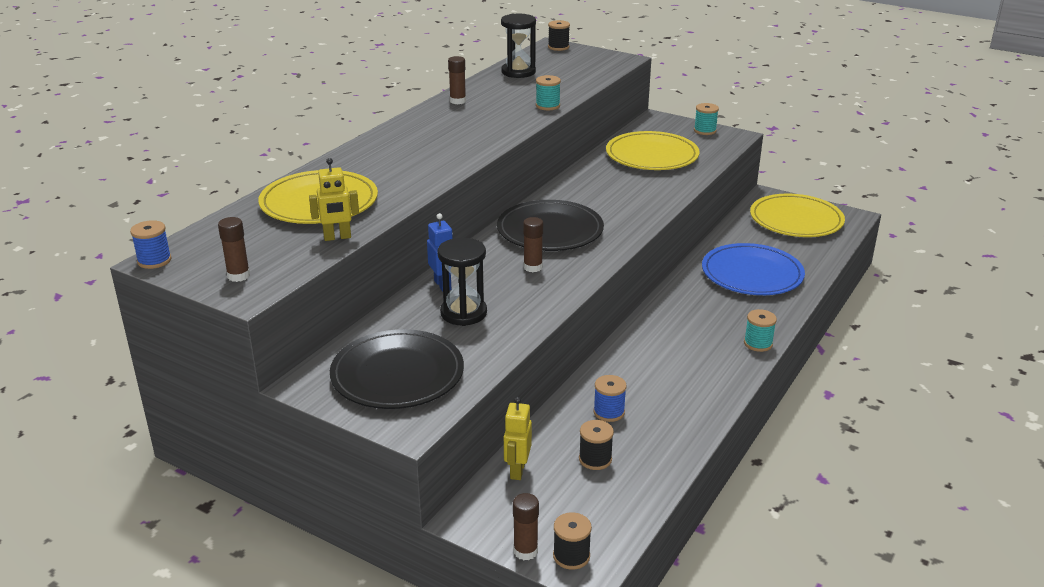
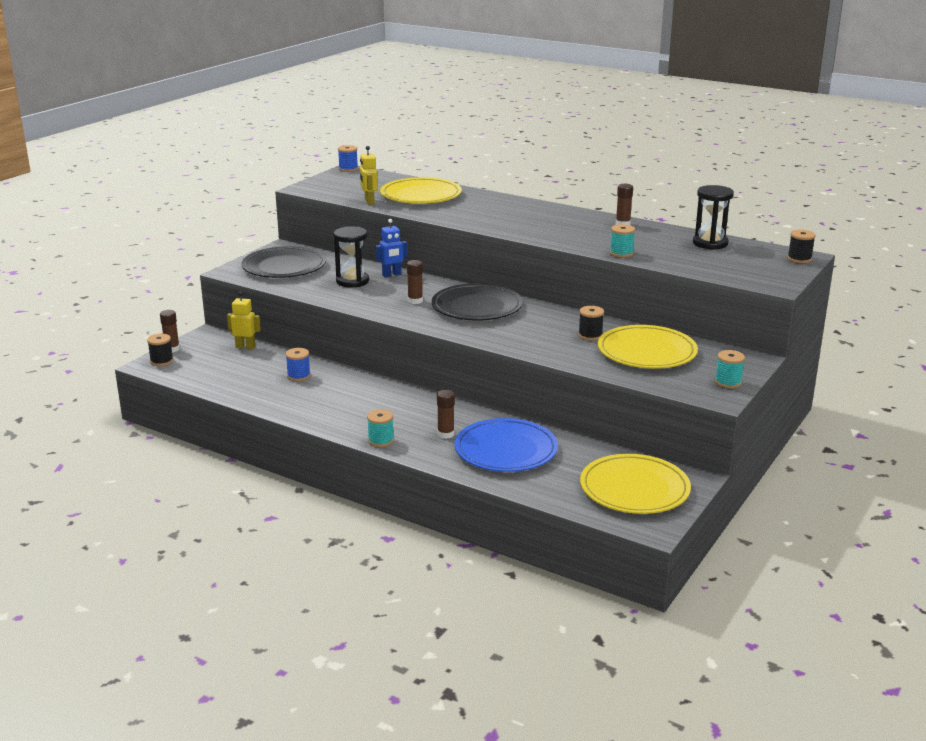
camera: 90 degrees right, 5 degrees down
(238, 276) = (325, 185): brown glue stick -> brown glue stick (446, 434)
(595, 459) = (248, 370): black spool -> black spool (590, 335)

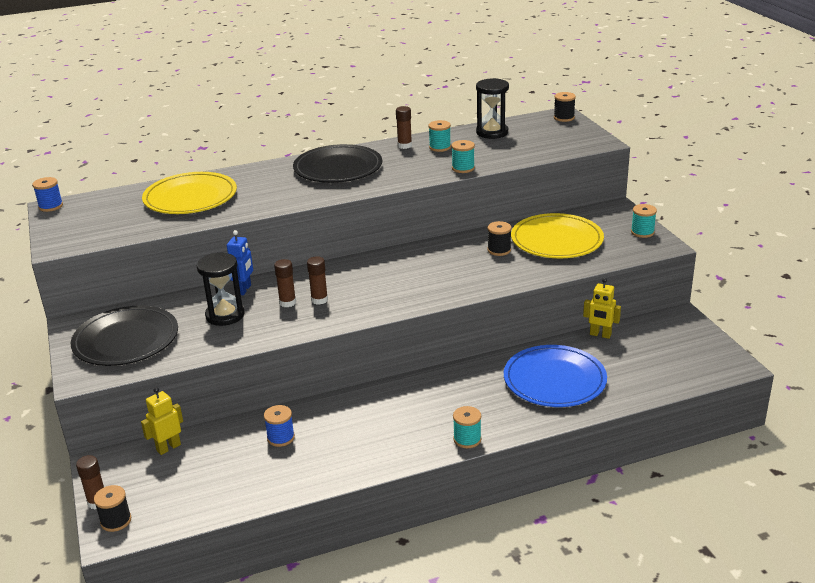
camera: 50 degrees left, 5 degrees up
(369, 202) = (160, 226): yellow robot -> yellow robot (600, 335)
(446, 434) = (494, 399): brown glue stick -> brown glue stick (287, 302)
(477, 307) = (376, 276): black plate -> black plate (338, 168)
(634, 489) = (673, 348): yellow plate -> none
(644, 235) = (440, 147): none -> turquoise spool

